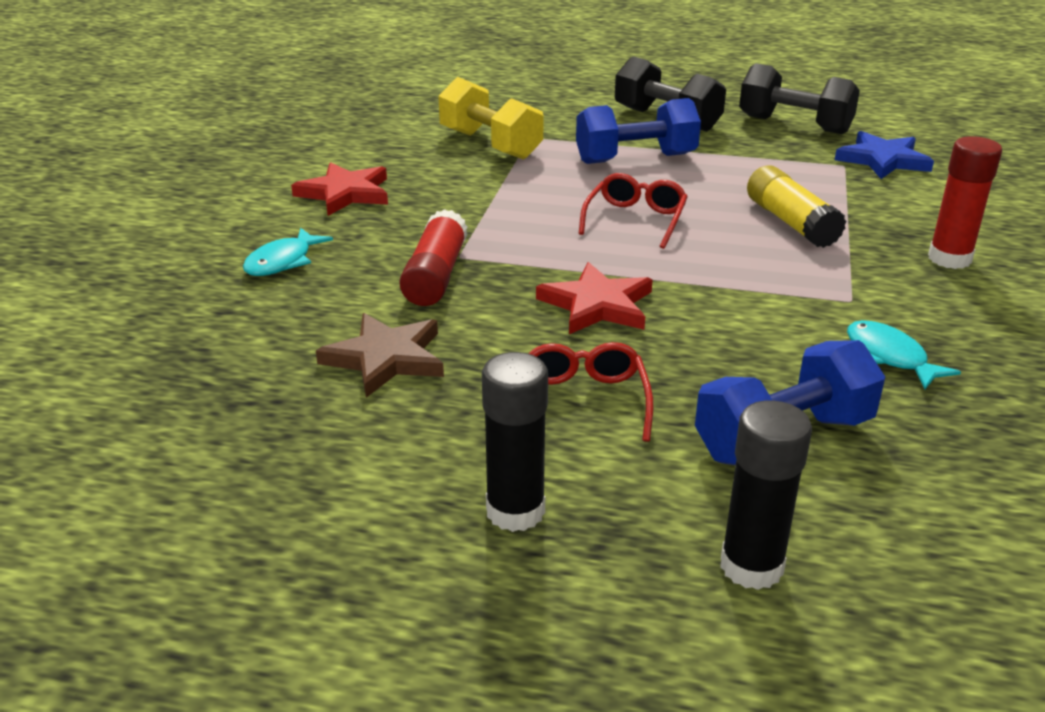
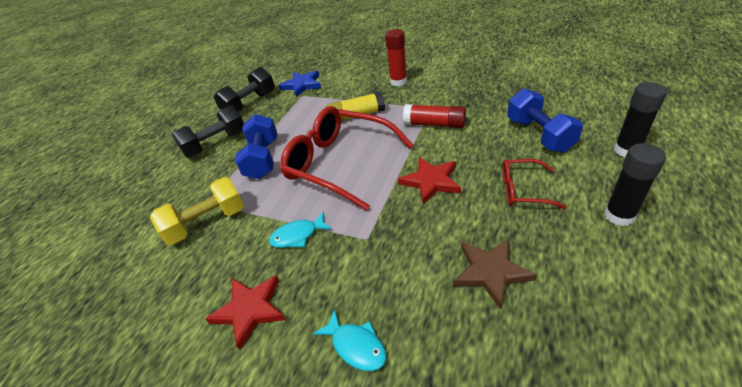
camera: 75 degrees left, 10 degrees up
(436, 275) = (390, 250): red glue stick -> red glue stick (434, 124)
(635, 220) = (339, 163): red glasses -> red glasses, size x2.04
(889, 357) = (475, 104): turquoise fish -> turquoise fish (298, 235)

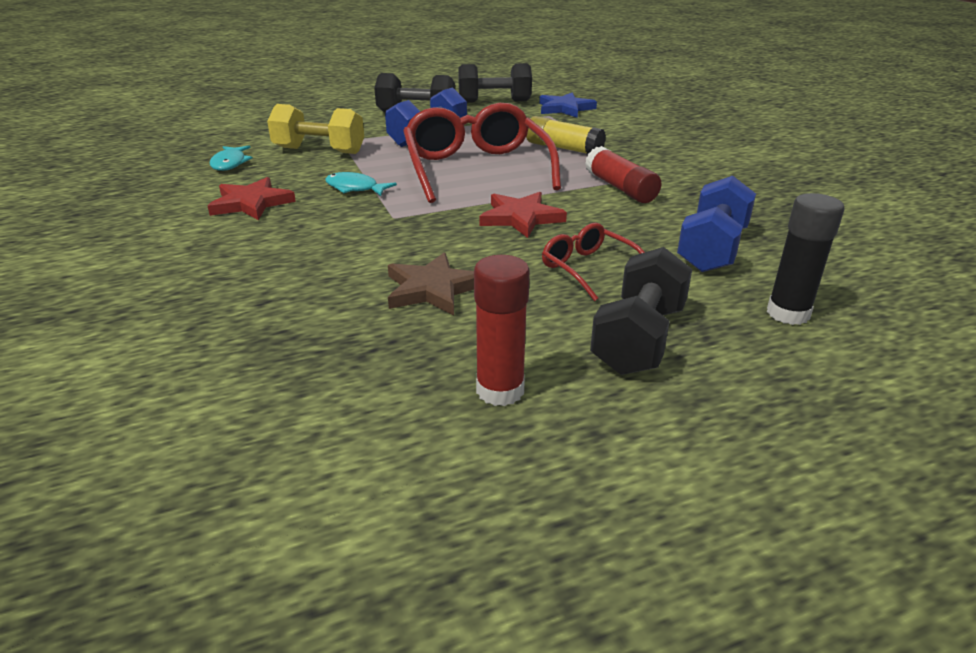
camera: 40 degrees right, 10 degrees down
(356, 346) = (265, 257): turquoise fish -> turquoise fish (230, 163)
(398, 82) = (662, 145): red glue stick -> red glue stick (500, 390)
(619, 215) = (638, 339): black glue stick -> black dumbbell

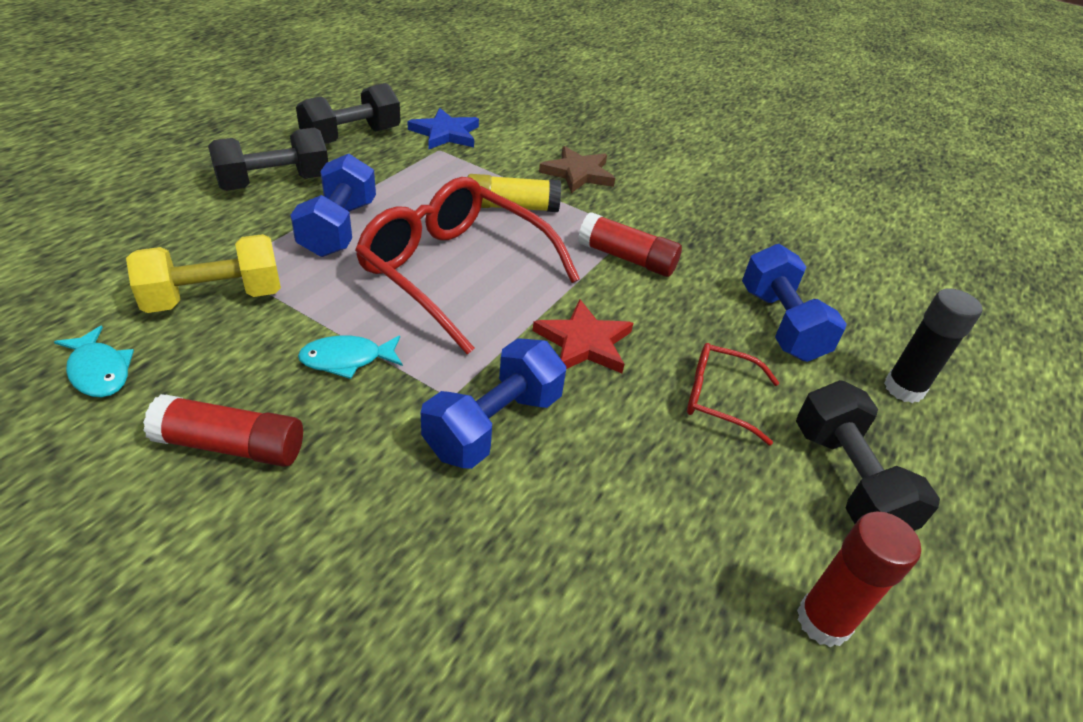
camera: 40 degrees left, 10 degrees up
(251, 203) = (231, 445): red star -> red glue stick
(402, 235) = (494, 424): none -> blue dumbbell
(433, 289) = (617, 502): brown star -> brown star (578, 173)

